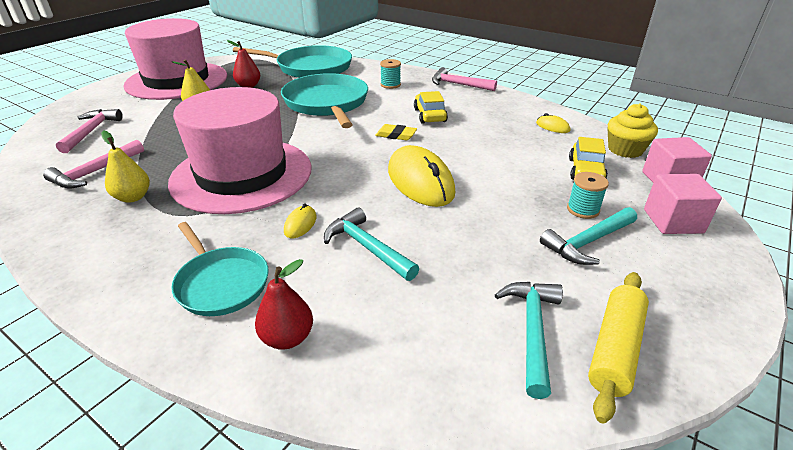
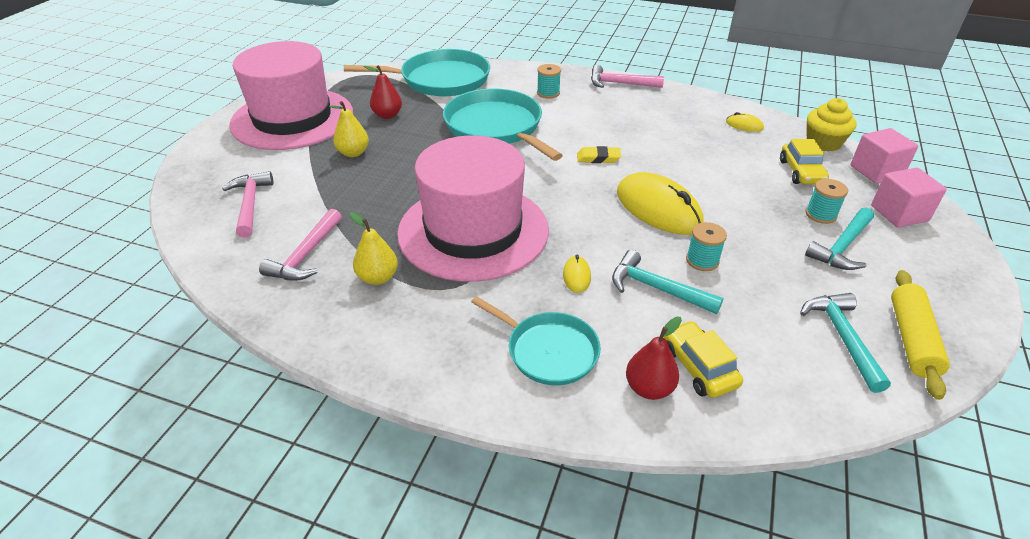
camera: 15 degrees left, 5 degrees up
(430, 115) = (616, 128): yellow car -> yellow car (698, 367)
(430, 231) = (702, 260): none -> turquoise spool

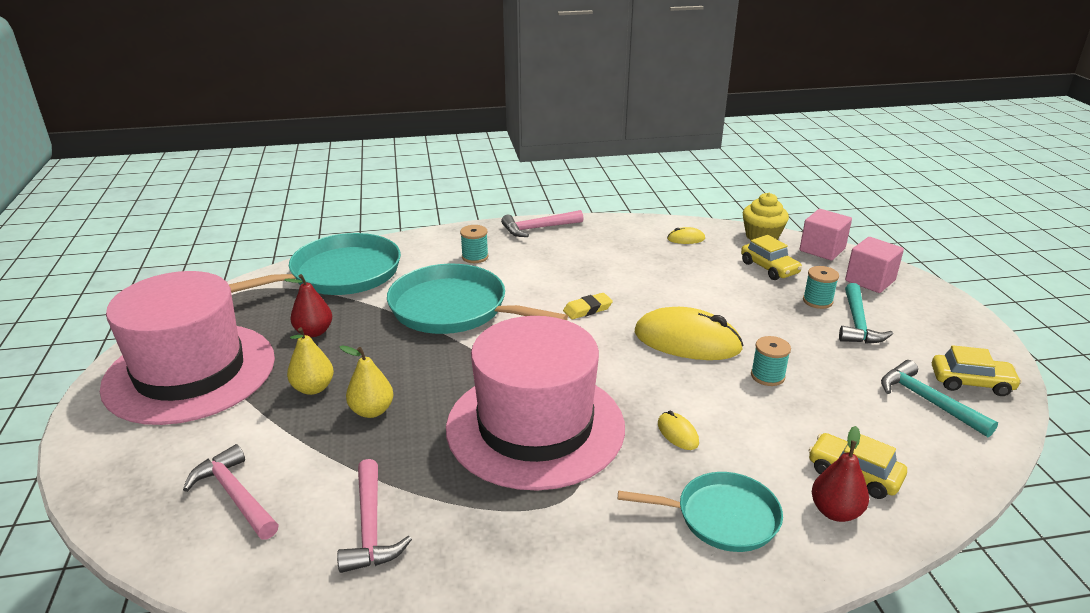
camera: 30 degrees left, 10 degrees down
(378, 278) = (481, 517): yellow pear -> yellow pear (372, 411)
(657, 288) = (756, 417): turquoise hammer -> none
(911, 339) = (971, 382): yellow rolling pin -> yellow car

